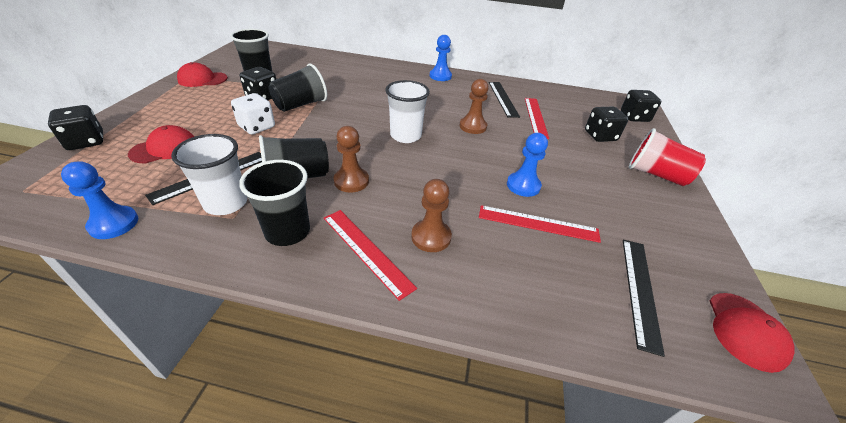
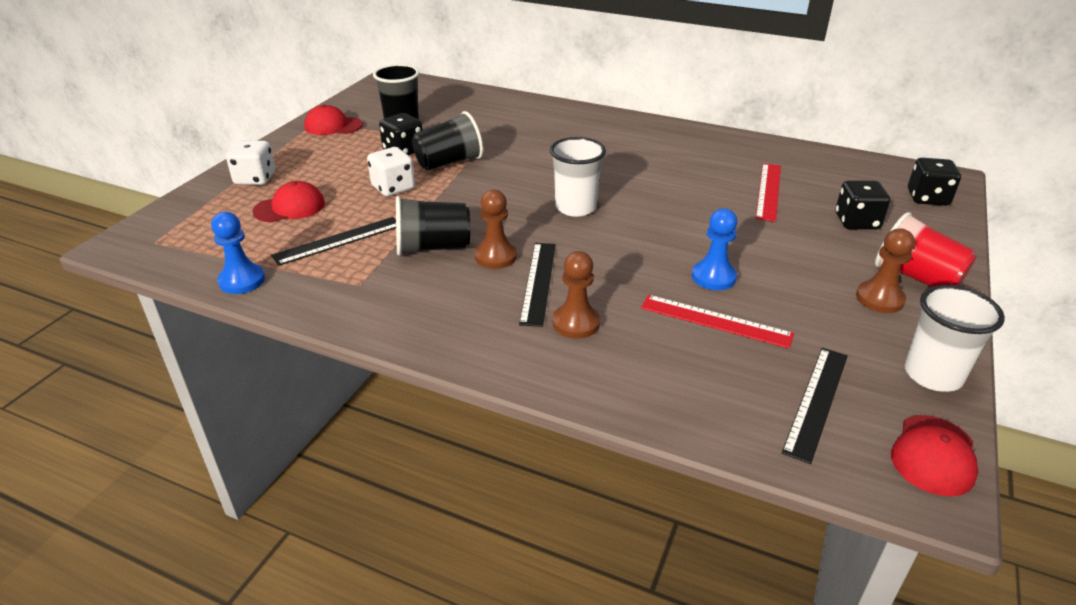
camera: 15 degrees right, 5 degrees down
(86, 142) = (209, 195): black dice -> none
(132, 124) = (255, 178): none -> white dice
(226, 203) = (353, 269): white cup -> white cup (933, 375)
(287, 232) = (415, 303): black cup -> none
(366, 251) = (498, 329): red ruler -> none
(440, 76) = (646, 129): blue pawn -> none
(473, 126) = (671, 200): brown pawn -> brown pawn (879, 299)
(503, 98) = (729, 163): black ruler -> black ruler (538, 282)

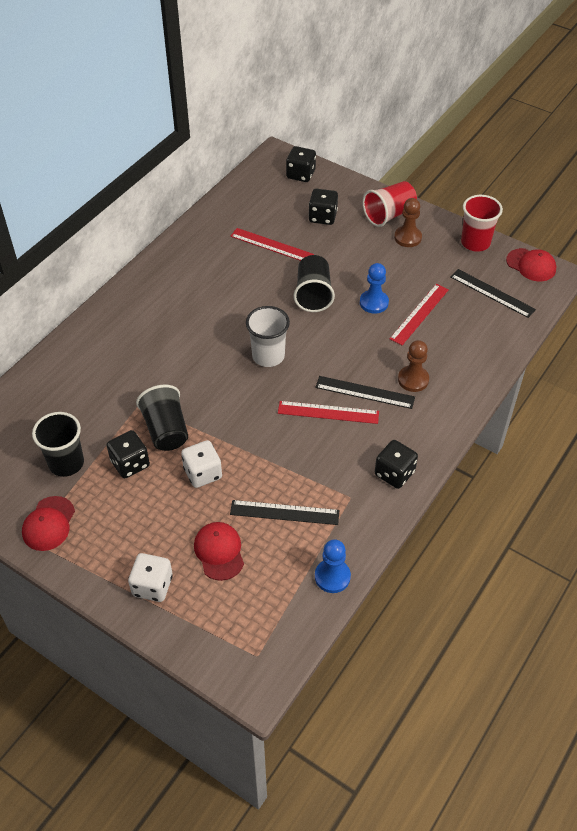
camera: 80 degrees left, 15 degrees up
(338, 240) = (284, 512): black ruler -> black ruler turned 60 degrees counterclockwise
(399, 317) = (394, 473): none -> black dice
(432, 247) = (307, 450): black cup -> black cup (313, 294)
(495, 256) = (328, 412): brown pawn -> red ruler
(933, 375) = (475, 243): white cup -> red cup

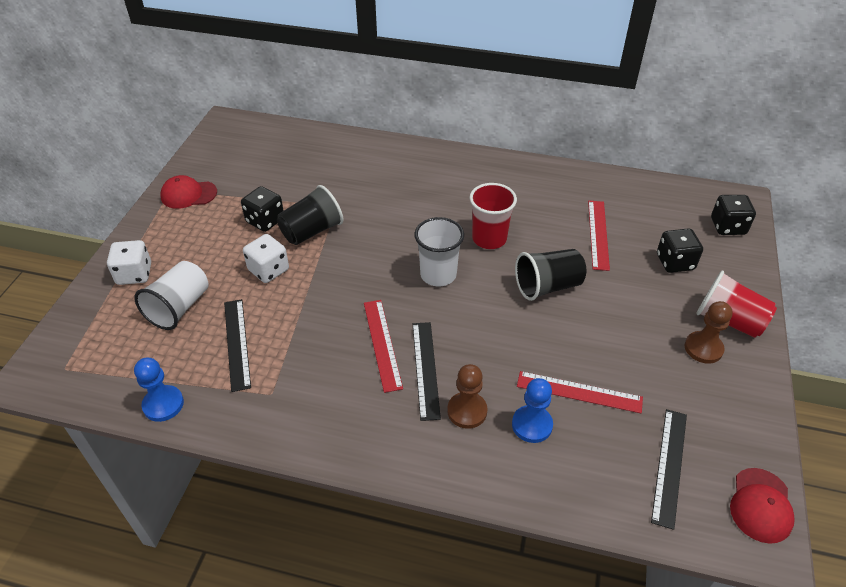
camera: 70 degrees right, 5 degrees down
(66, 463) = (254, 184): black cup -> none
(219, 552) = (179, 308): red cap -> white cup
(374, 303) = (569, 342): blue pawn -> blue pawn (532, 425)
(394, 473) = (316, 427): black dice -> none
(475, 243) = (752, 424): red cup -> red cup (489, 239)

